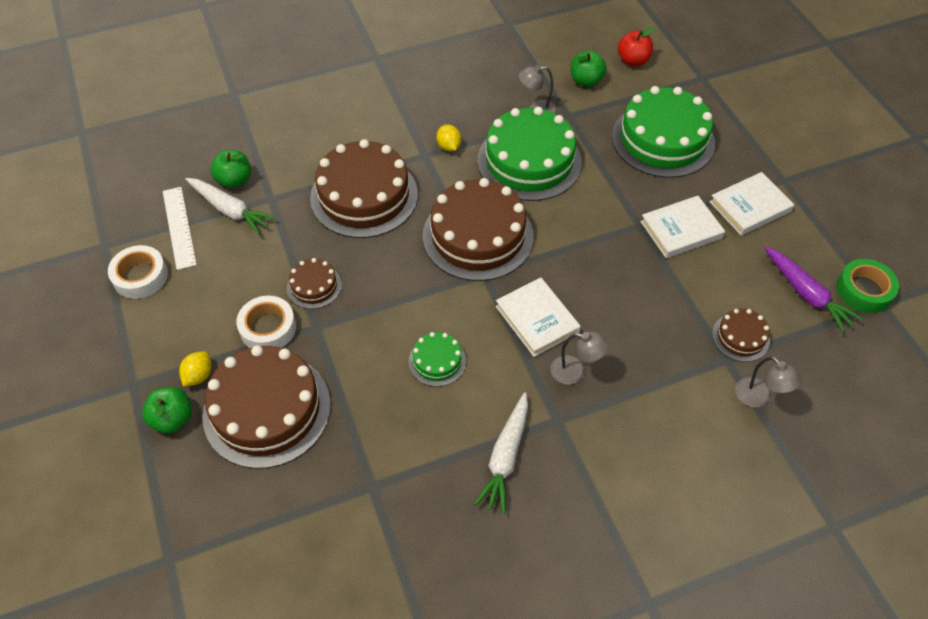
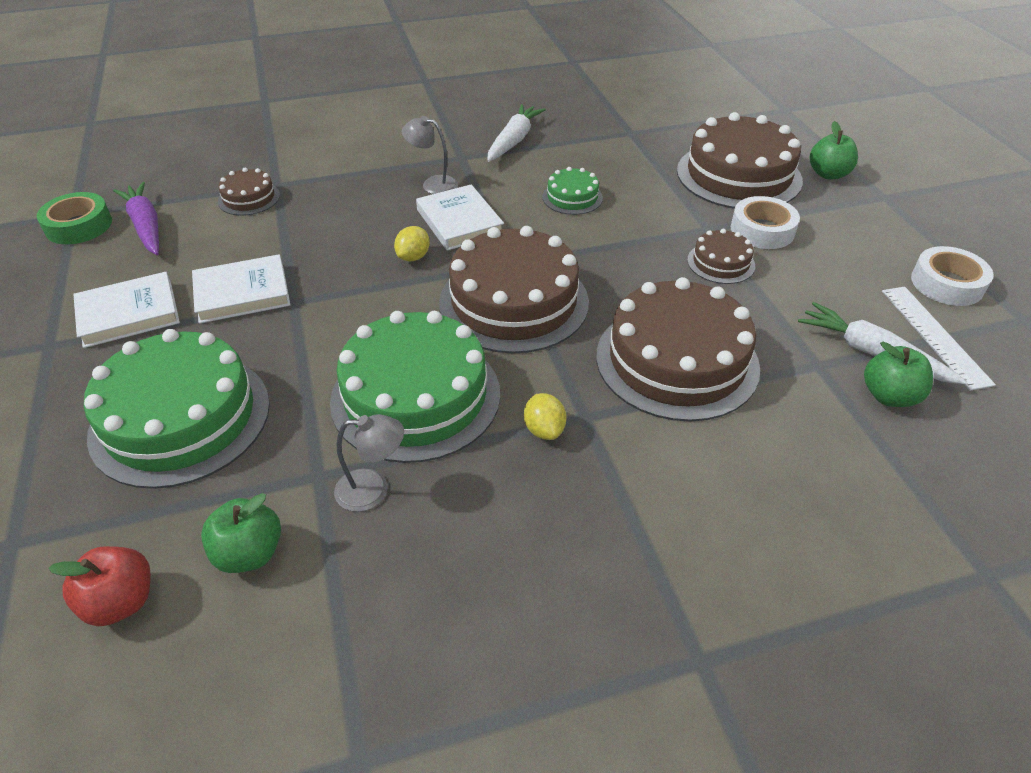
camera: 175 degrees left, 10 degrees down
(198, 376) = (819, 199): yellow lemon -> yellow lemon (413, 257)
(758, 398) = (266, 160): grey lamp -> none

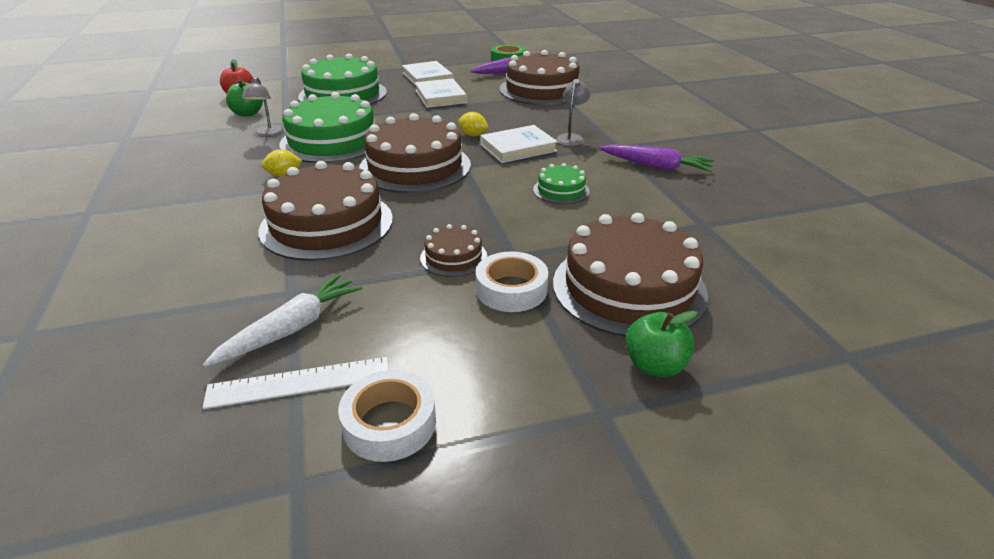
camera: 90 degrees right, 10 degrees down
(249, 198) = (541, 90): brown cake -> brown cake, size x2.12
(514, 140) = (656, 166): white carrot -> purple carrot
(889, 396) = (232, 326): green apple -> none

